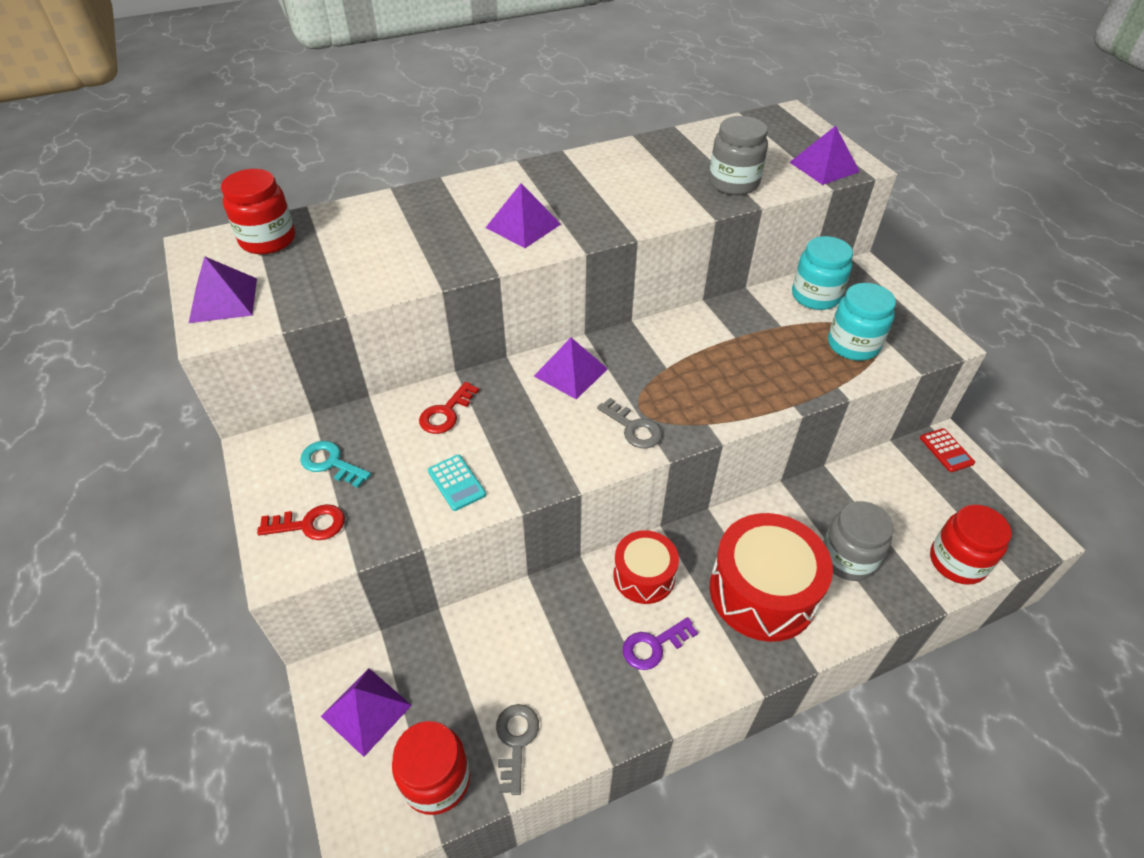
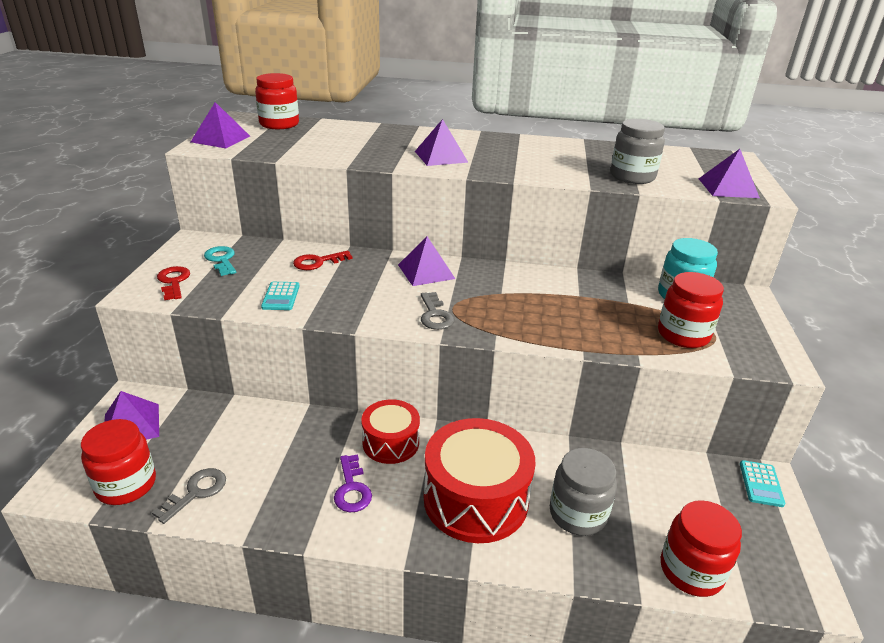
camera: 30 degrees right, 15 degrees down
(309, 524) = (174, 282): red key -> red key turned 135 degrees counterclockwise
(654, 646) = (352, 488): purple key -> purple key turned 105 degrees counterclockwise
(853, 345) = (683, 335): turquoise jar -> red jar
(946, 450) = (761, 484): red calculator -> turquoise calculator

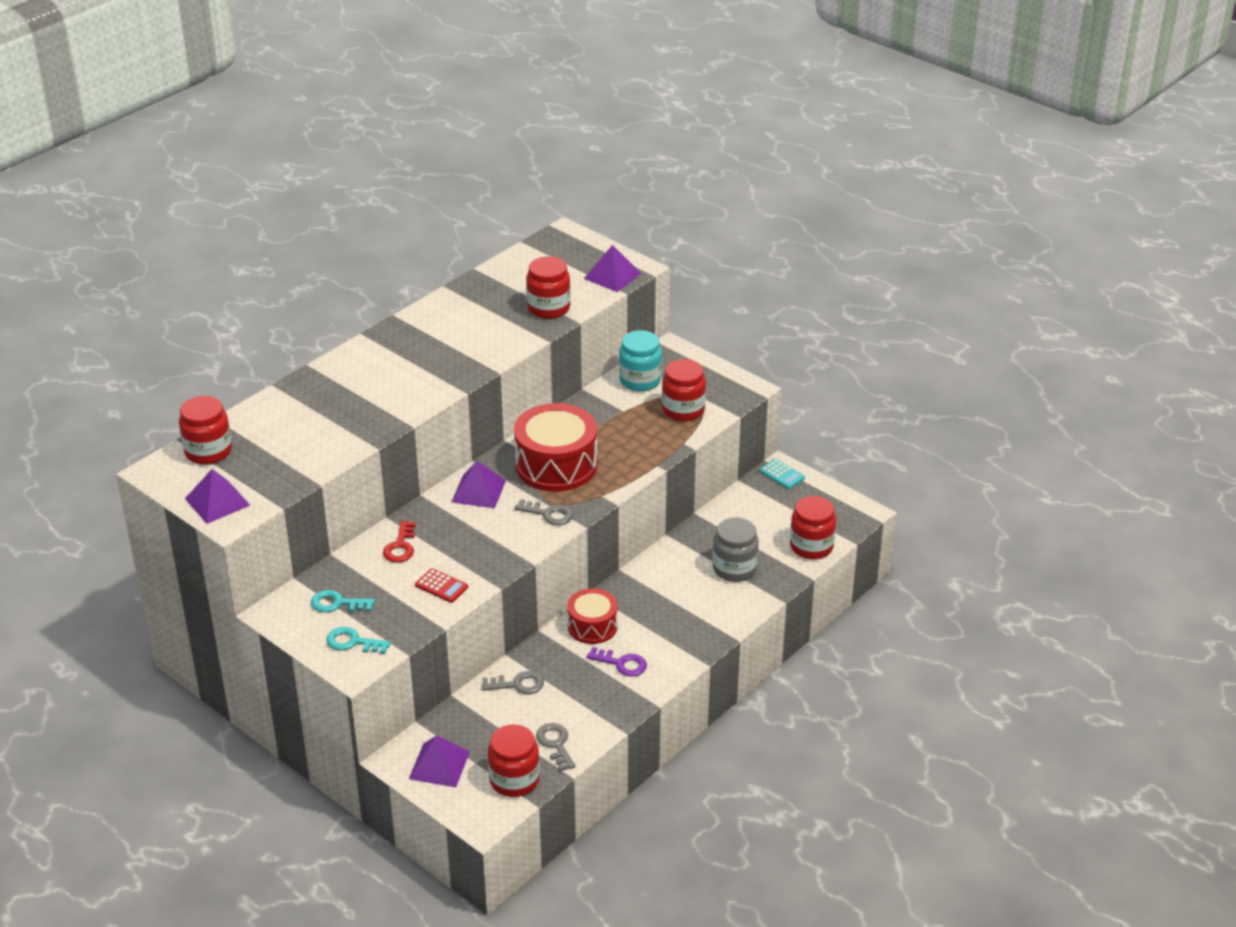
camera: 55 degrees left, 5 degrees up
(174, 282) = (353, 642): red key -> turquoise key
(272, 428) = (517, 684): none -> grey key
(281, 296) = (441, 586): turquoise calculator -> red calculator
(441, 156) = (405, 386): purple pyramid -> none
(475, 499) = (682, 608): red drum -> red drum (556, 465)
(632, 177) = (548, 308): grey jar -> red jar

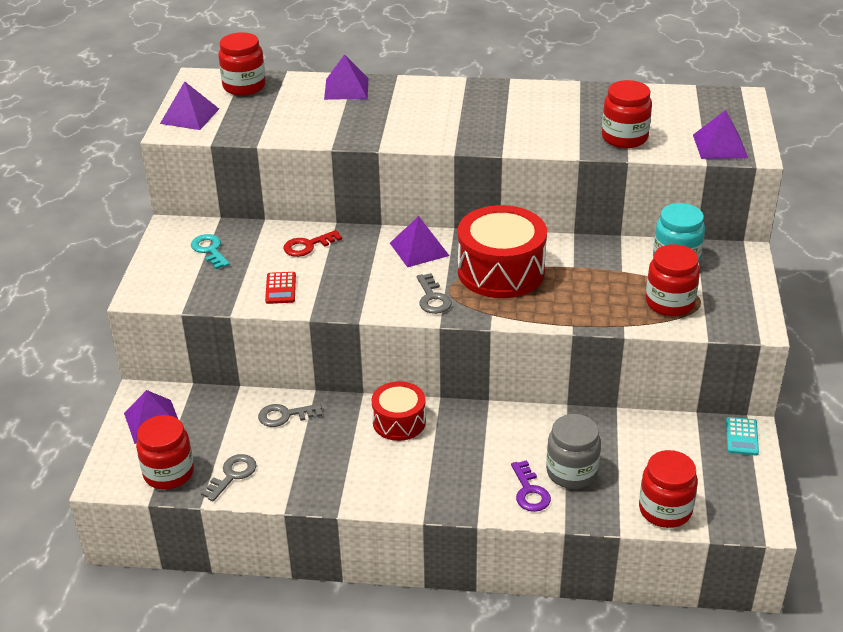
camera: 55 degrees right, 0 degrees up
(292, 400) = (346, 88): none -> purple pyramid
(353, 642) = (171, 279): turquoise key -> none
(517, 684) = (285, 415): grey key -> grey key turned 120 degrees clockwise
(621, 663) = (369, 463): purple key -> purple key (529, 491)

